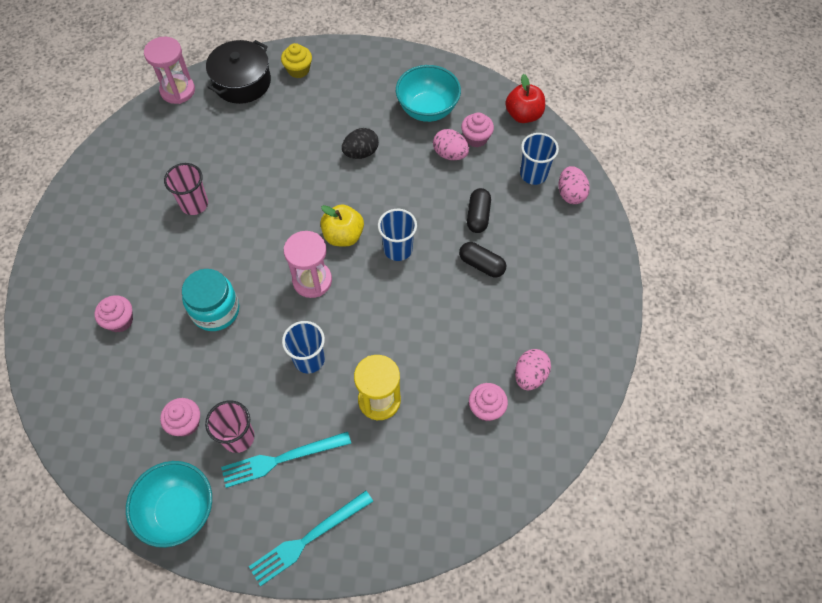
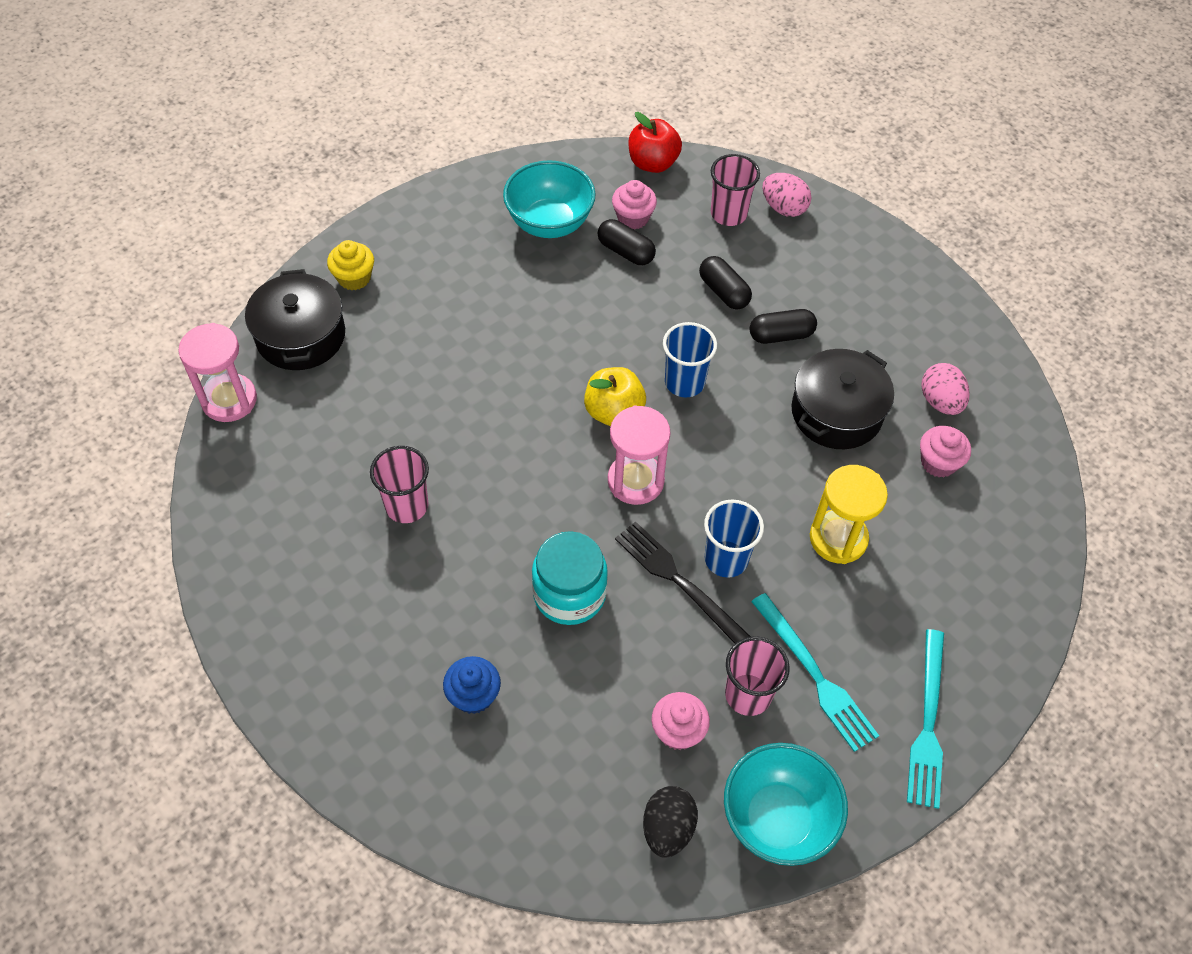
camera: 45 degrees left, 5 degrees down
(120, 321) = (473, 695): pink cupcake -> blue cupcake
(272, 351) = (679, 582): none -> black fork
(282, 459) = (815, 675): turquoise fork -> turquoise fork turned 60 degrees counterclockwise
(361, 153) = (531, 315): black egg -> black egg (668, 828)
(450, 154) = (625, 251): pink egg -> black capsule
(461, 332) = (836, 412): none -> black pot
(533, 174) = (728, 214): blue cup -> pink cup

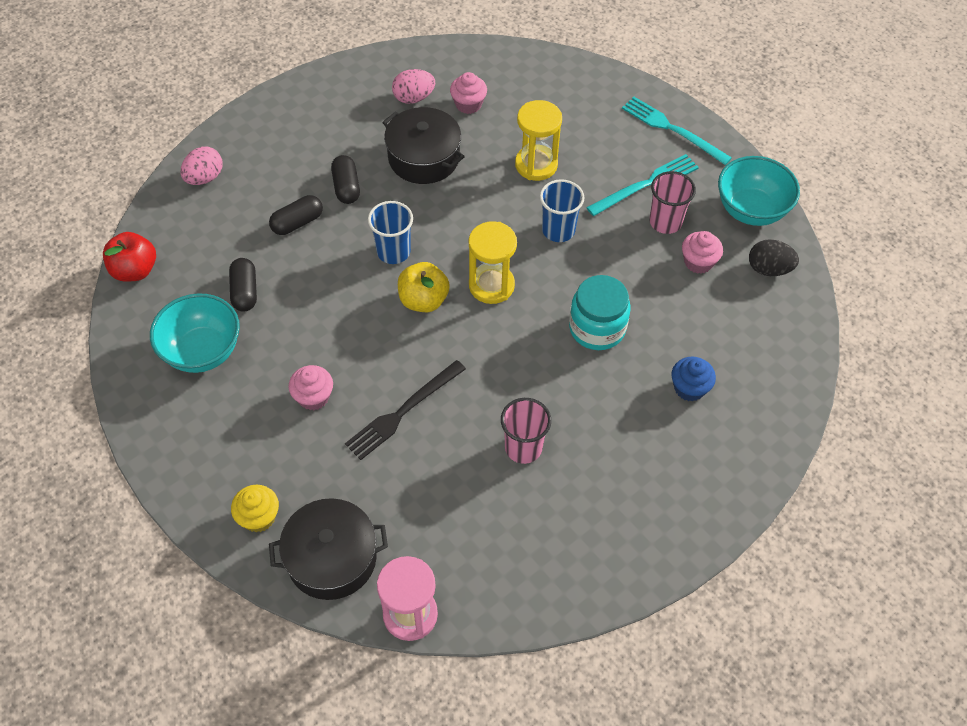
camera: 90 degrees left, 0 degrees up
(625, 251) = (245, 292): black capsule -> black capsule turned 45 degrees counterclockwise
(633, 218) = (203, 286): pink cupcake -> pink cupcake (313, 397)
(635, 481) = (491, 285): pink hourglass -> yellow hourglass
(679, 582) = (580, 259): black fork -> black fork (403, 412)
(728, 214) = (207, 216): pink cup -> none
(928, 723) = (672, 129): turquoise fork -> turquoise fork turned 150 degrees counterclockwise

